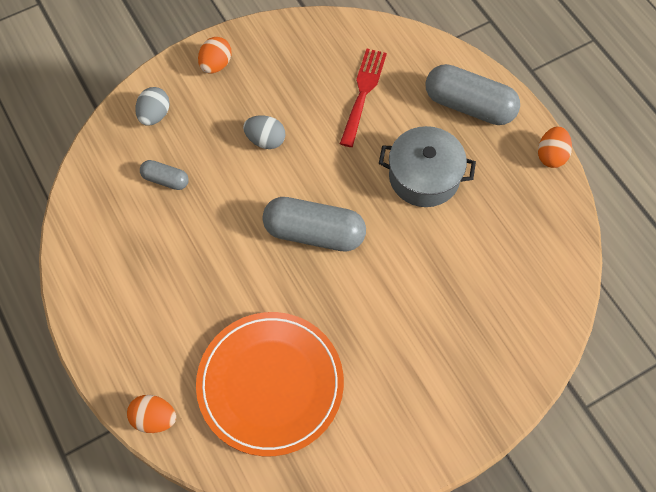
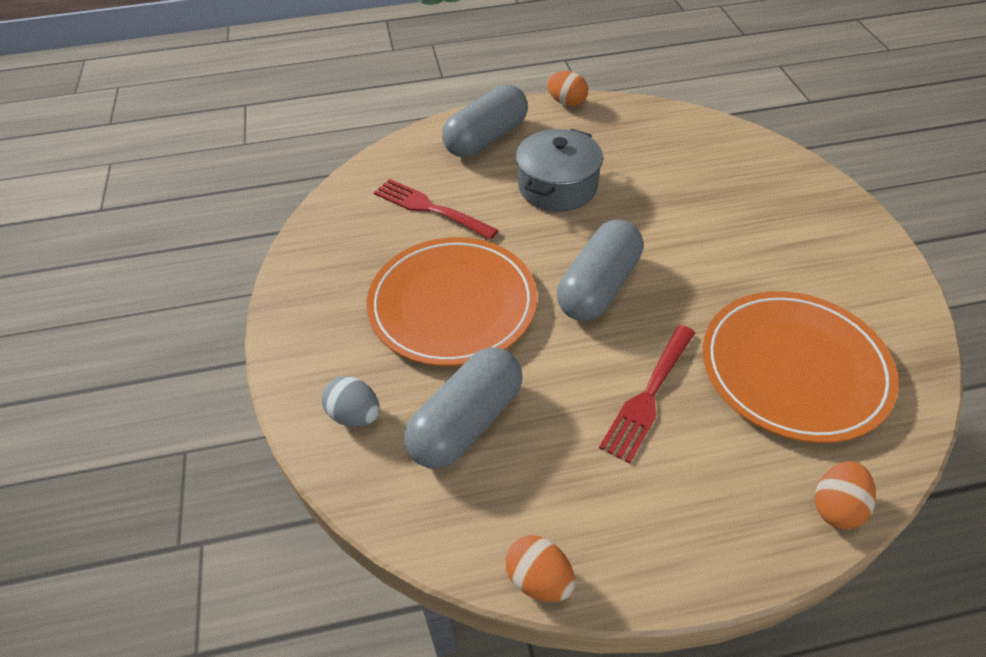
camera: 70 degrees left, 15 degrees down
(165, 180) = (466, 422): grey capsule -> grey capsule, size x1.97
(216, 65) = (312, 331): orange egg -> orange egg (539, 579)
(217, 286) = (648, 395): none -> red fork
(265, 140) = (452, 304): grey egg -> orange plate

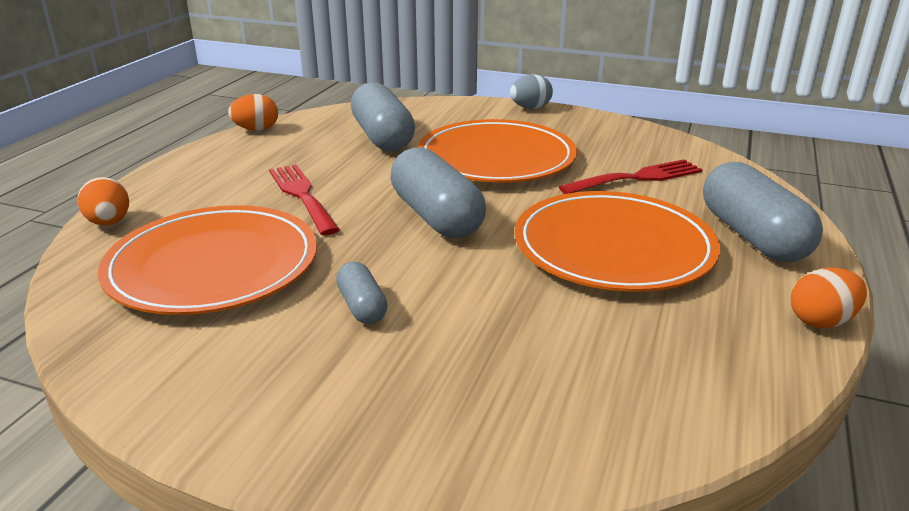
camera: 120 degrees right, 20 degrees down
(355, 415) = (437, 113): grey egg -> grey egg (530, 108)
(557, 186) = (613, 247): grey pot -> orange plate
(741, 261) = (362, 306): none -> grey capsule

